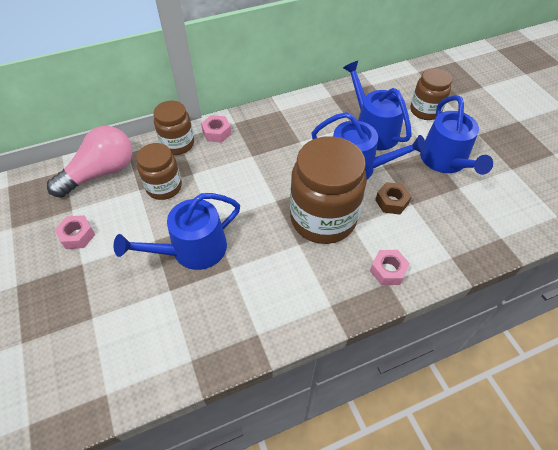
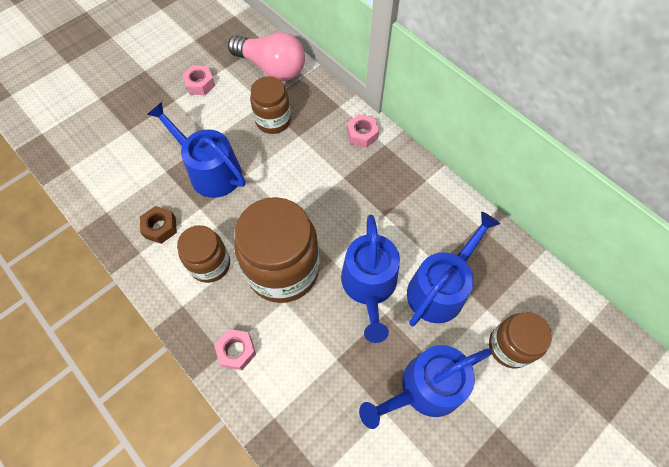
camera: 70 degrees right, 10 degrees up
(178, 144) = (331, 108): brown jar -> brown jar (210, 264)
(391, 202) = (331, 335): brown nut -> brown nut (160, 227)

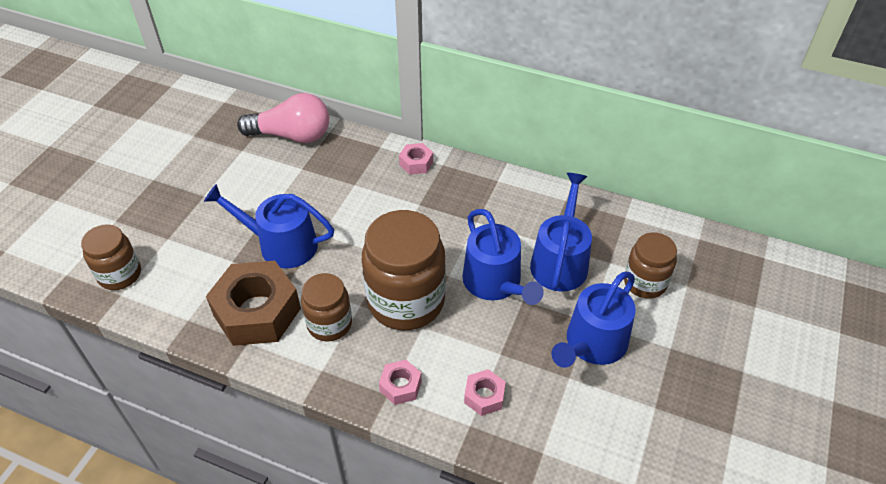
camera: 25 degrees left, 15 degrees down
(160, 227) = (257, 312): brown nut -> brown nut, size x2.16
(200, 84) = (223, 173): pink nut -> pink nut (484, 396)
(273, 120) = (321, 180): brown jar -> brown jar (120, 274)

